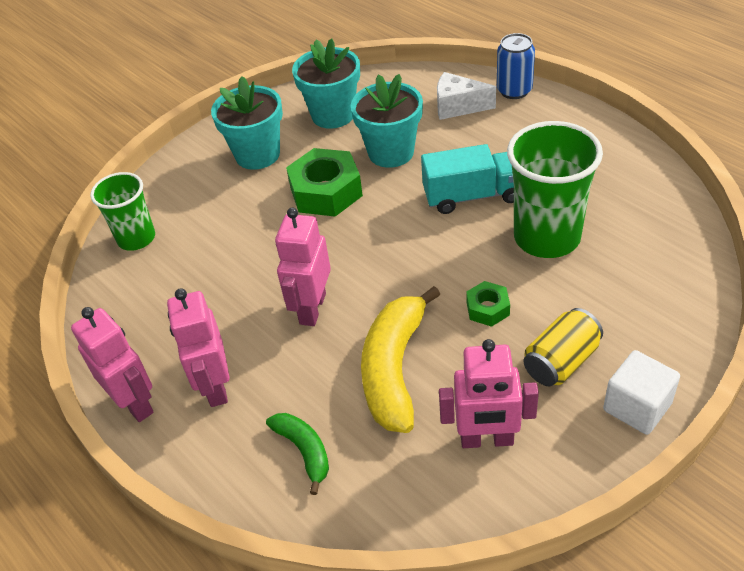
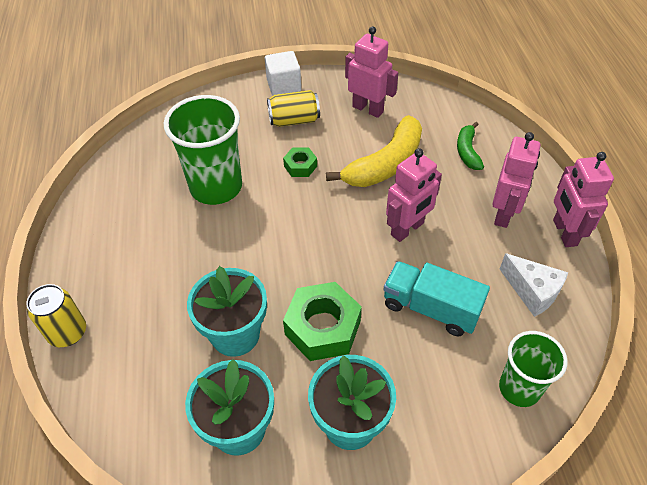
camera: 150 degrees left, 5 degrees up
(458, 107) = (130, 349): white cheese -> white cheese (532, 292)
(472, 196) = (223, 247): turquoise truck -> turquoise truck (431, 308)
(514, 90) = (68, 332): blue can -> yellow can

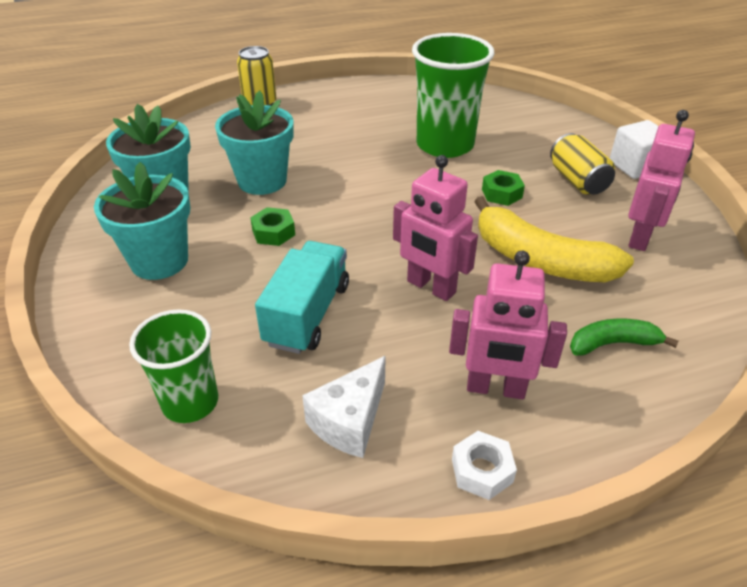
camera: 80 degrees right, 10 degrees down
(322, 327) = (273, 232): green nut -> green nut, size x0.52
(564, 232) = (482, 471): pink robot -> white nut

